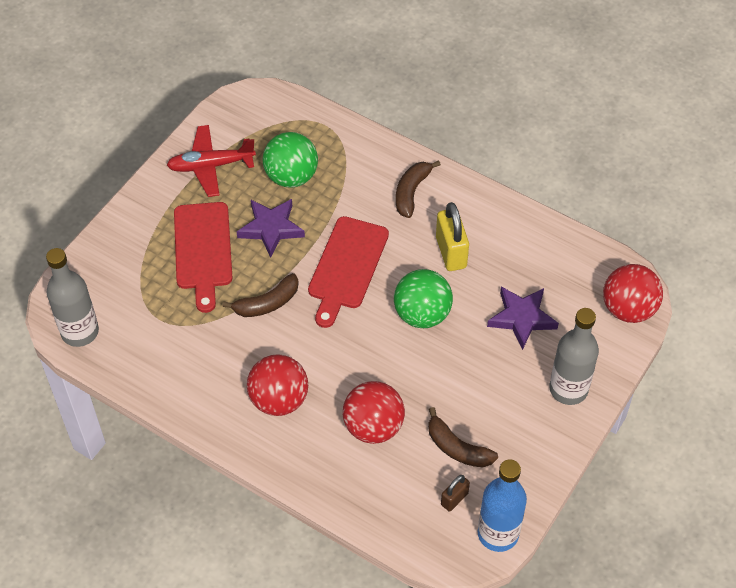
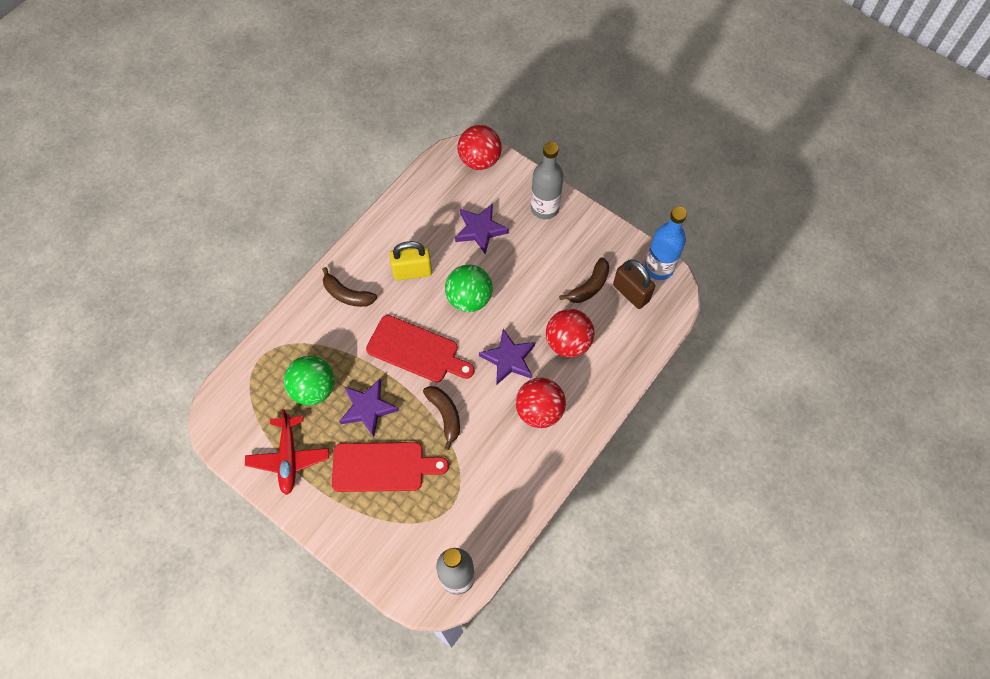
camera: 85 degrees left, 10 degrees up
(344, 363) = (509, 359): none -> purple star
(454, 499) = (631, 293): brown padlock -> brown padlock, size x1.77

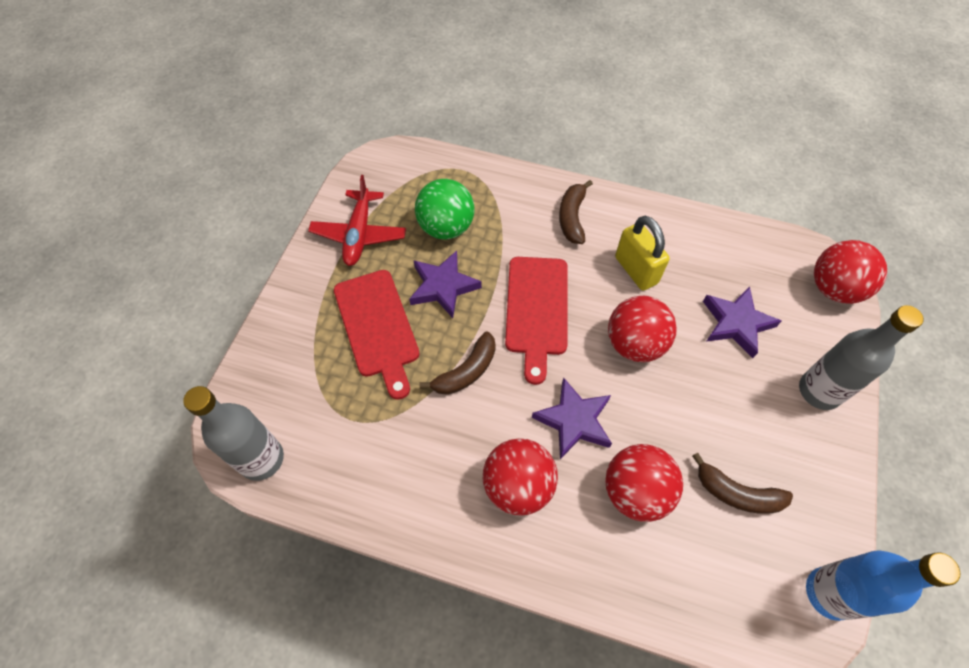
camera: 70 degrees right, 5 degrees down
(289, 457) = (359, 234): red plane -> red plane turned 60 degrees counterclockwise
(469, 298) = (634, 344): green ball -> red ball
(631, 293) = (762, 560): brown padlock -> none

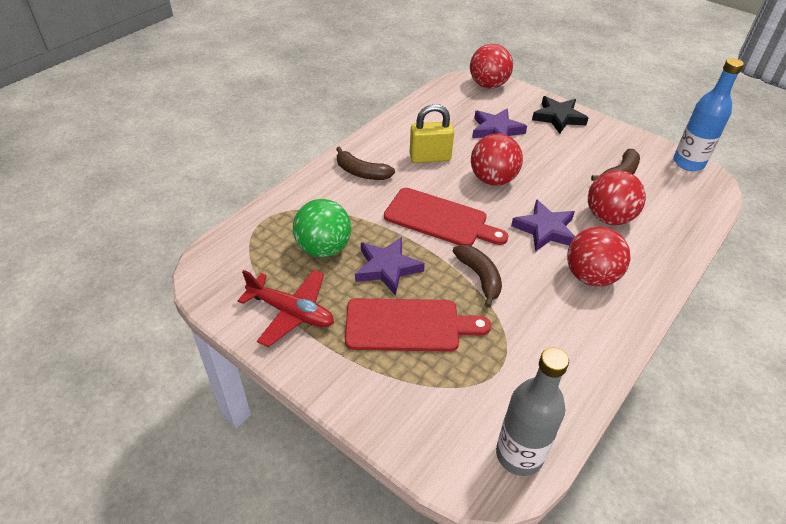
camera: 70 degrees left, 15 degrees down
(819, 391) = (558, 117): grey bottle -> black star

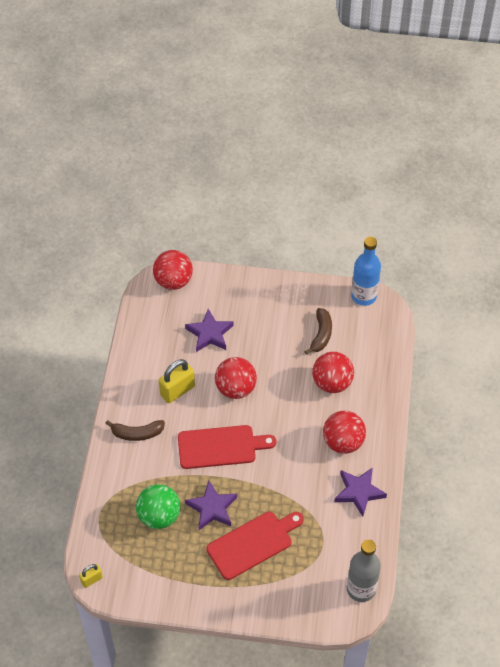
camera: 30 degrees left, 10 degrees up
(202, 270) = (91, 579): none -> yellow padlock
(291, 312) = (175, 576): red plane -> none
(479, 277) = (275, 482): brown banana -> none
(545, 229) = (296, 417): purple star -> purple star (359, 492)
(558, 117) = (249, 293): black star -> none

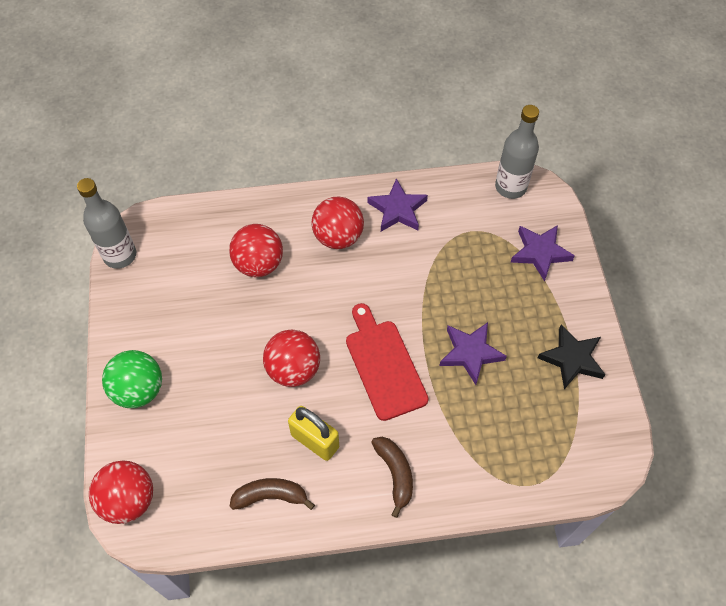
camera: 105 degrees left, 5 degrees up
(91, 579) = (617, 465): yellow padlock -> none
(159, 516) = (503, 410): green ball -> green ball (139, 390)
(184, 579) = (572, 359): none -> black star
(210, 333) = (213, 424): purple star -> purple star (540, 253)
(253, 543) = (499, 299): red cutting board -> none
(321, 334) = (189, 290): brown banana -> brown banana (270, 496)
(363, 296) = (120, 255): blue bottle -> grey bottle

